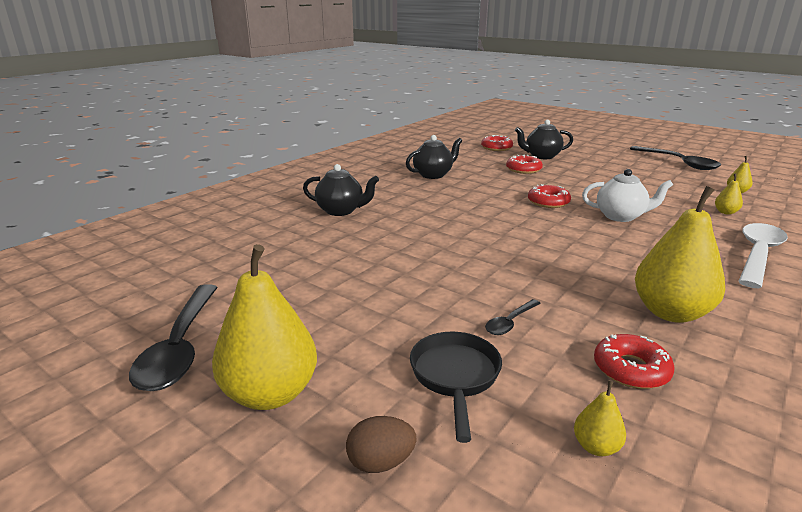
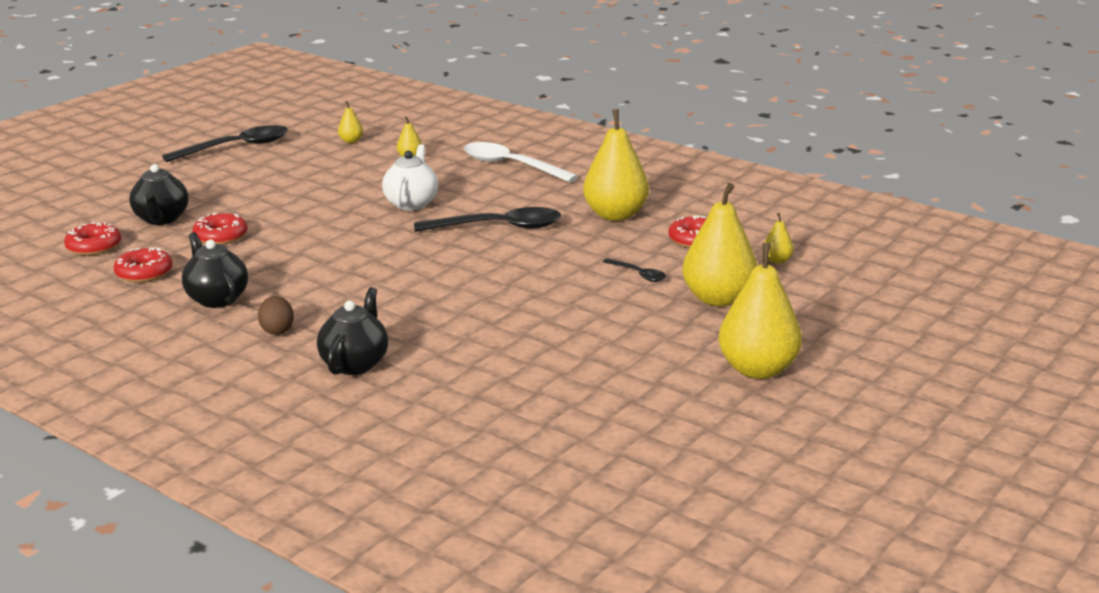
camera: 90 degrees left, 0 degrees up
(180, 347) = (703, 423): black spoon -> black spoon (498, 227)
(380, 462) = (813, 324): brown egg -> brown egg (277, 330)
(455, 377) = (718, 299): black pan -> yellow pear
(548, 202) = (357, 233): red donut -> red donut (144, 273)

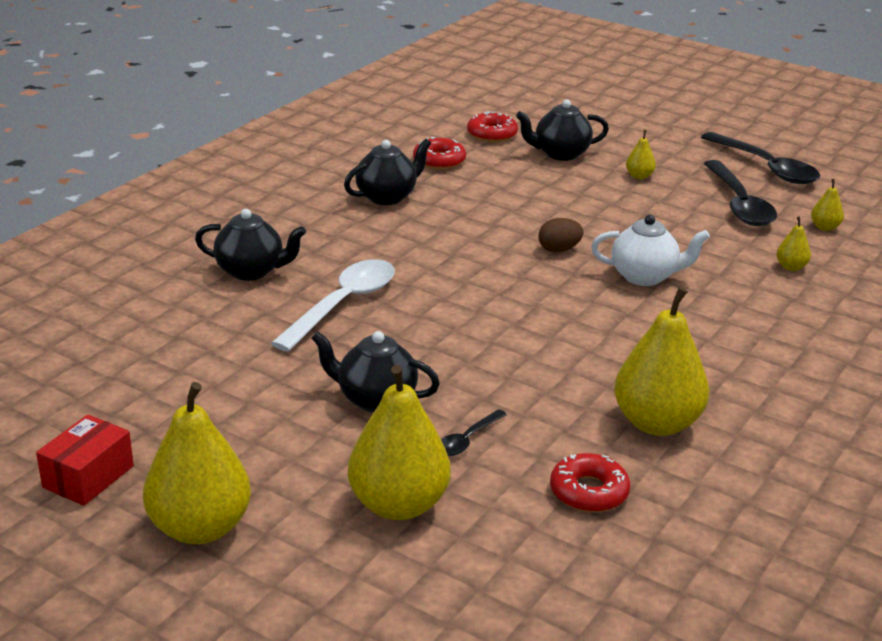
camera: 85 degrees right, 5 degrees up
(220, 236) = (526, 184): red donut -> none
(277, 330) = (322, 229): brown egg -> brown egg (559, 250)
(498, 227) = (590, 335): black spoon -> black spoon (739, 204)
(511, 166) = (798, 338): white spoon -> white spoon (343, 305)
(585, 306) = (375, 399): none -> black teapot
(700, 422) = (88, 477): none -> red box
(777, 260) = (530, 569): yellow pear -> yellow pear (639, 176)

